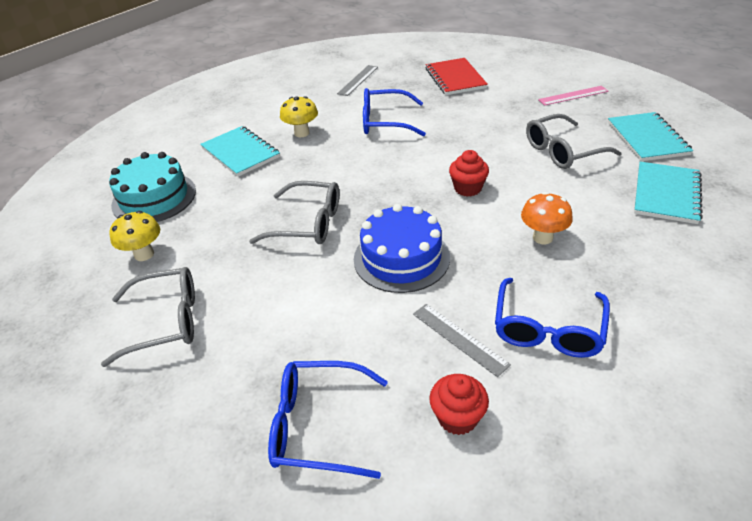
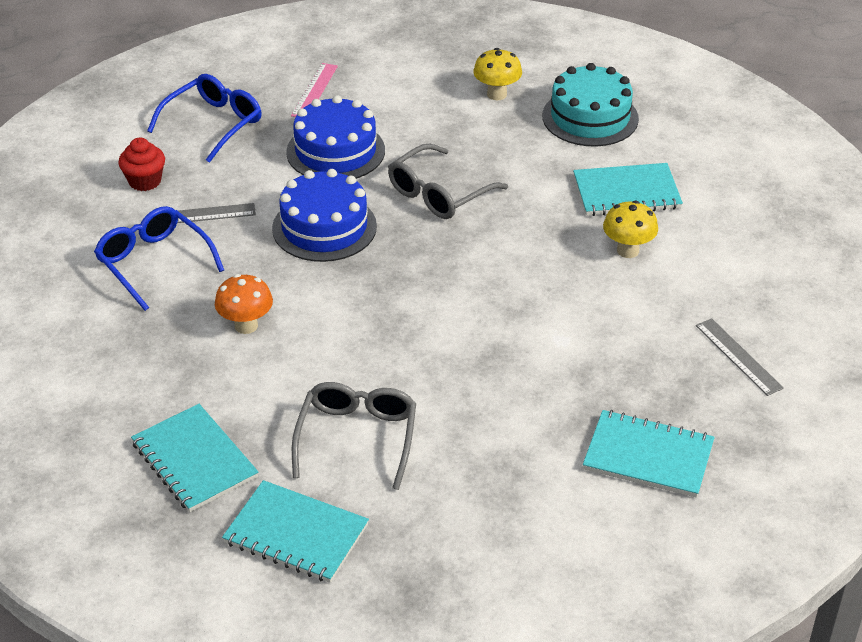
camera: 120 degrees right, 0 degrees up
(166, 321) = (392, 88): grey glasses -> none
(296, 305) = (335, 151): none -> blue cake
(385, 122) = (586, 327): blue glasses -> none
(455, 78) = (648, 456): red notebook -> turquoise notebook
(467, 188) = (375, 321): red cupcake -> none
(573, 95) = (470, 547): pink ruler -> pink ruler (314, 91)

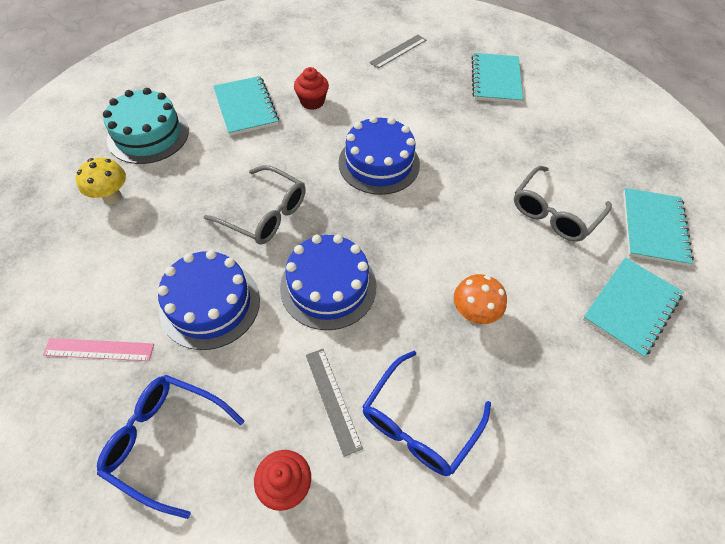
camera: 105 degrees left, 15 degrees up
(357, 438) = (554, 213): grey glasses -> grey glasses turned 45 degrees counterclockwise
(493, 293) = (379, 163): none -> blue cake
(628, 250) = (312, 102): yellow mushroom -> red cupcake

